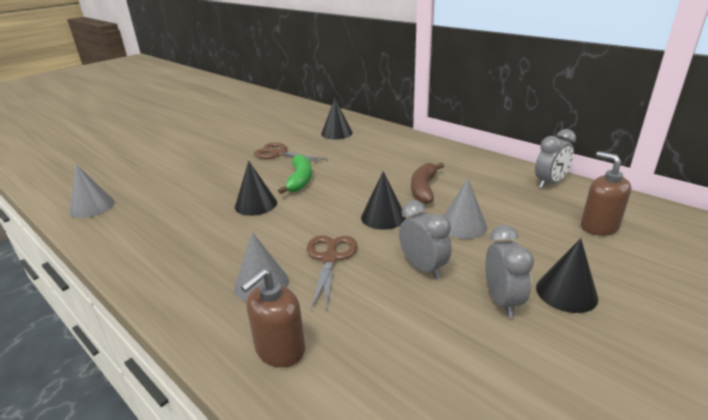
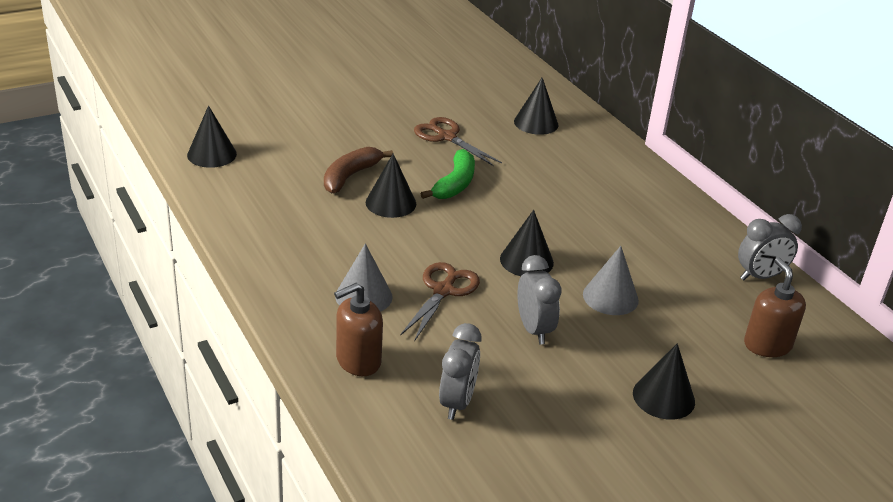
camera: 15 degrees right, 5 degrees up
(92, 206) = (212, 154): grey cone -> black cone
(424, 189) = (597, 239): brown banana -> brown banana (350, 176)
(502, 301) = (591, 384): grey clock -> grey clock (457, 402)

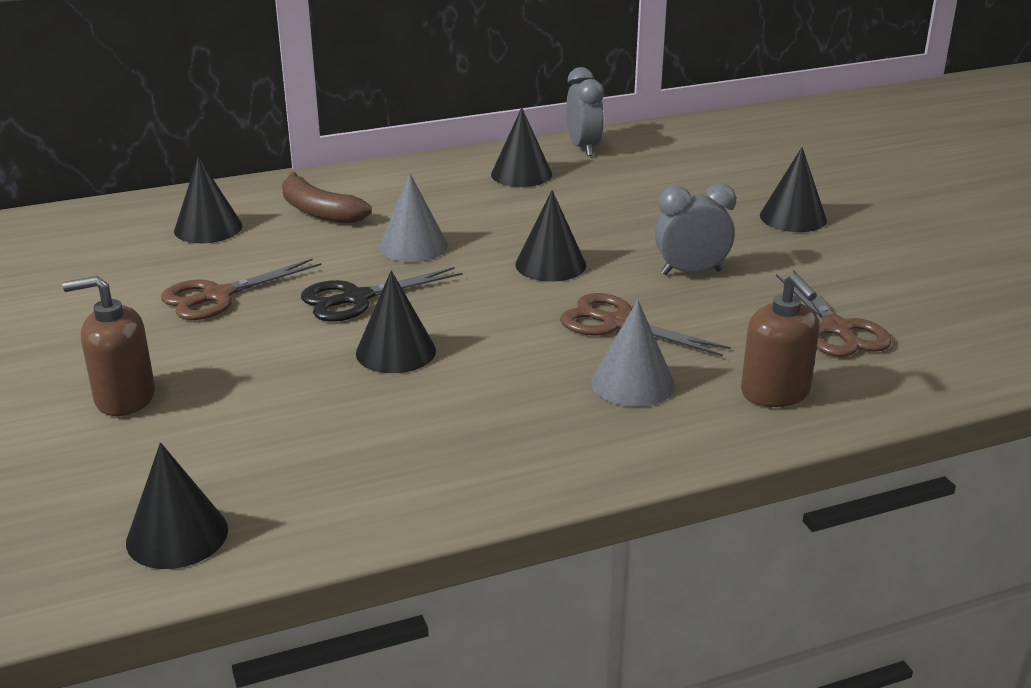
camera: 80 degrees left, 5 degrees down
(350, 176) = (308, 384): brown banana -> brown banana (319, 211)
(455, 184) = (356, 298): green banana -> black scissors
(457, 402) = (836, 329): grey clock -> brown scissors
(610, 297) = (624, 224): grey cone -> grey cone (413, 246)
(685, 244) = (521, 174): none -> black cone
(767, 345) = (699, 161): brown soap dispenser -> brown soap dispenser (124, 398)

